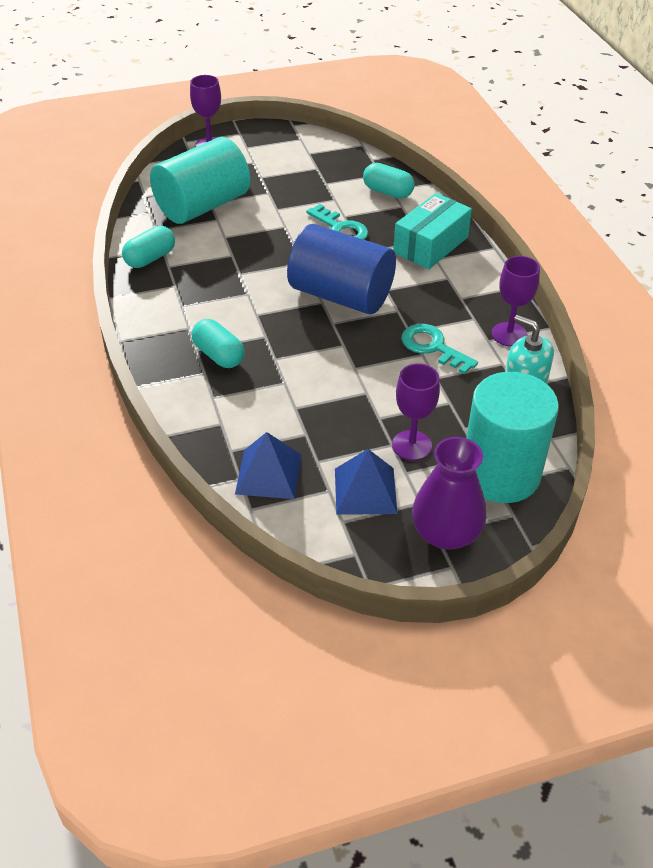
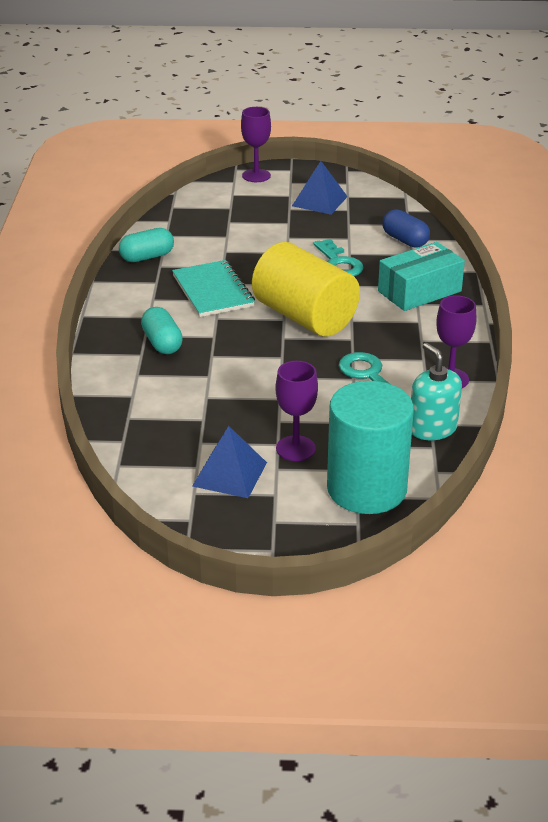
camera: 20 degrees right, 10 degrees down
(203, 206) = (220, 223): turquoise cylinder -> none
(237, 284) = (213, 291): none -> turquoise notebook
(268, 474) = (150, 442): blue pyramid -> blue pyramid (319, 201)
(341, 295) = (305, 317): blue cylinder -> yellow cylinder
(387, 192) = (405, 240): turquoise capsule -> blue capsule
(445, 533) = (283, 523): purple vase -> none

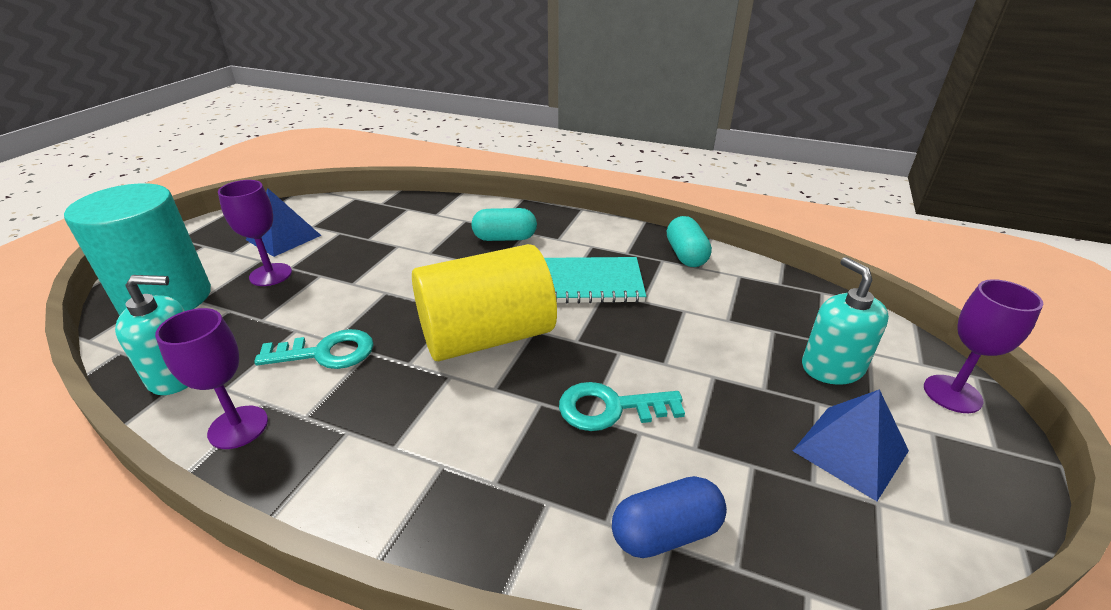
camera: 110 degrees right, 0 degrees up
(255, 204) = (832, 367): none -> turquoise soap dispenser
(419, 291) = (475, 482): turquoise box -> none

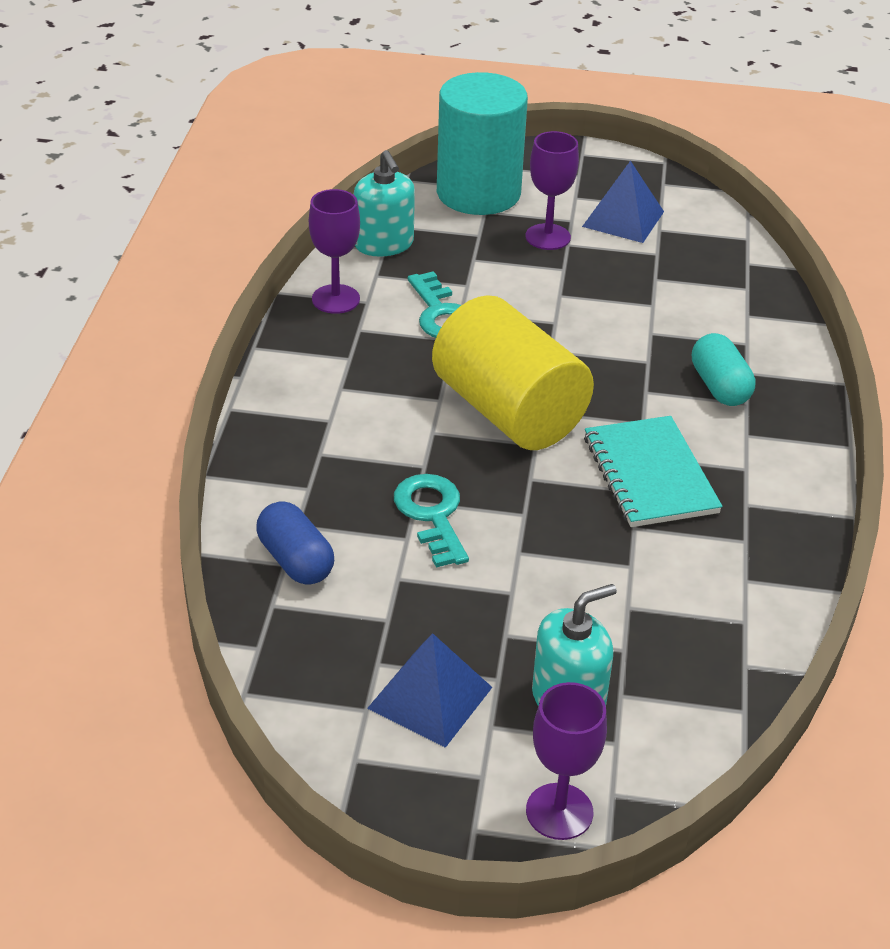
camera: 75 degrees right, 5 degrees up
(686, 255) = (772, 564): turquoise capsule -> none

